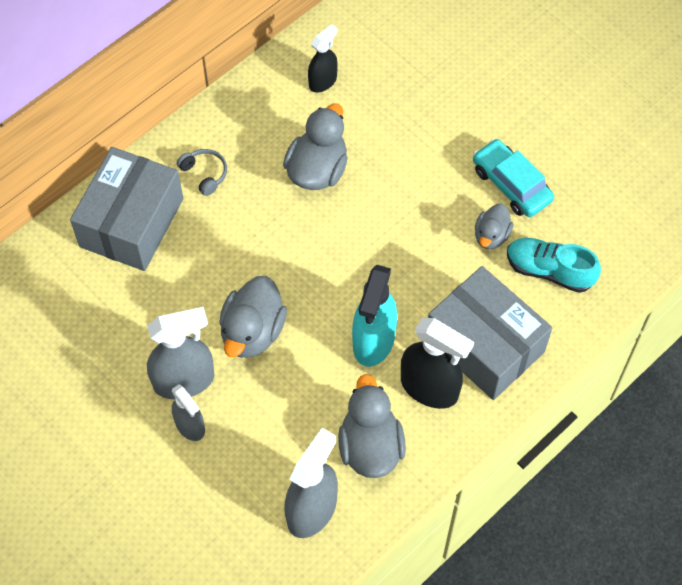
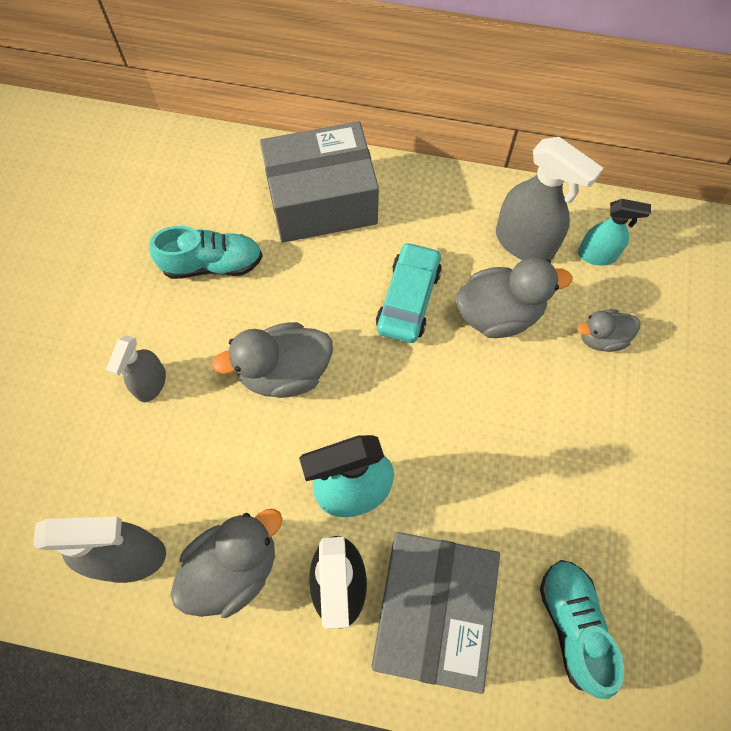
camera: 55 degrees right, 5 degrees up
(123, 329) = (212, 264): none -> turquoise shoe
(184, 380) = (194, 348): grey spray bottle -> grey spray bottle (525, 243)
(204, 174) = (416, 224): grey headphones -> none
(323, 81) = (597, 255): black spray bottle -> turquoise spray bottle
(491, 236) = (564, 532): grey duck -> grey duck (601, 338)
(511, 184) = (641, 512): turquoise car -> turquoise car (408, 299)

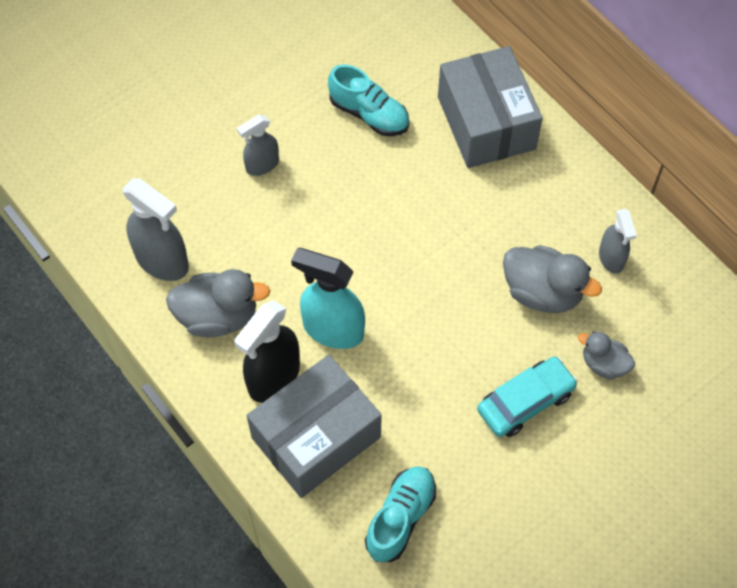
camera: 40 degrees right, 5 degrees down
(284, 372) = (355, 221): grey duck -> none
(322, 201) = (486, 123): grey box -> grey box turned 45 degrees clockwise
(408, 299) = (485, 235): turquoise car -> turquoise car (525, 402)
(525, 243) = (611, 258): grey spray bottle -> grey spray bottle, size x0.60
(597, 255) = (660, 306): turquoise spray bottle -> none

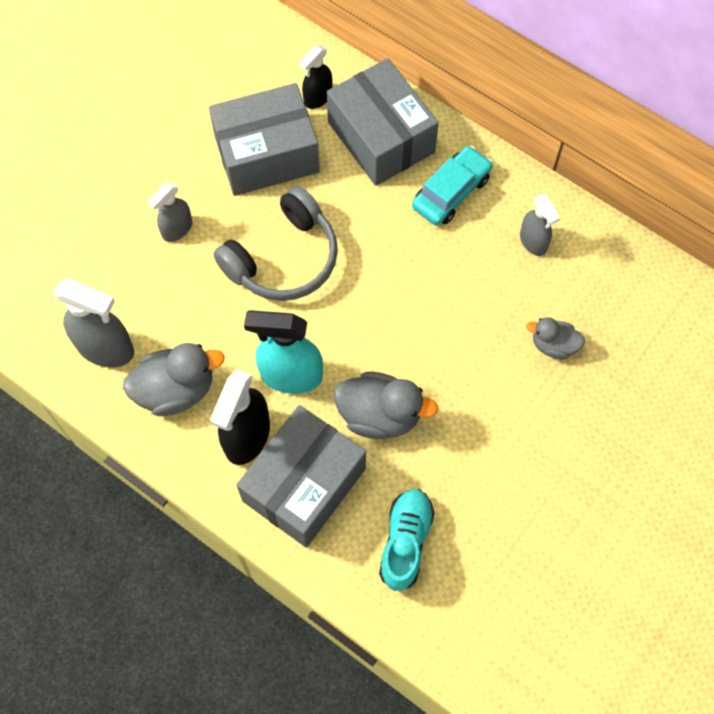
camera: 15 degrees left, 5 degrees up
(357, 216) = (283, 258): none -> grey headphones
(369, 114) = (267, 154): turquoise shoe -> grey box
(434, 71) = (317, 97): none -> black spray bottle
(525, 402) = (491, 400): turquoise car -> turquoise car (451, 192)
(542, 292) = (478, 290): grey duck -> grey duck (379, 415)

